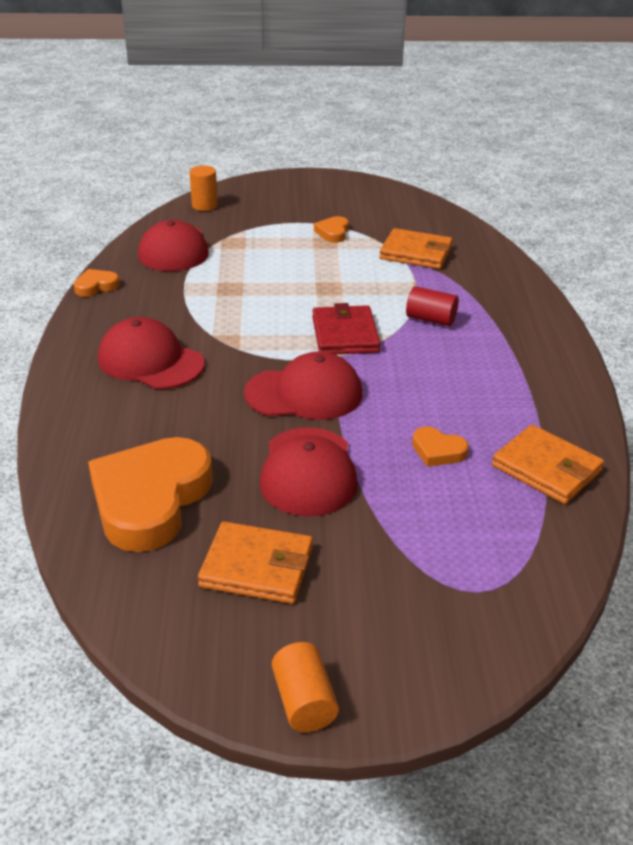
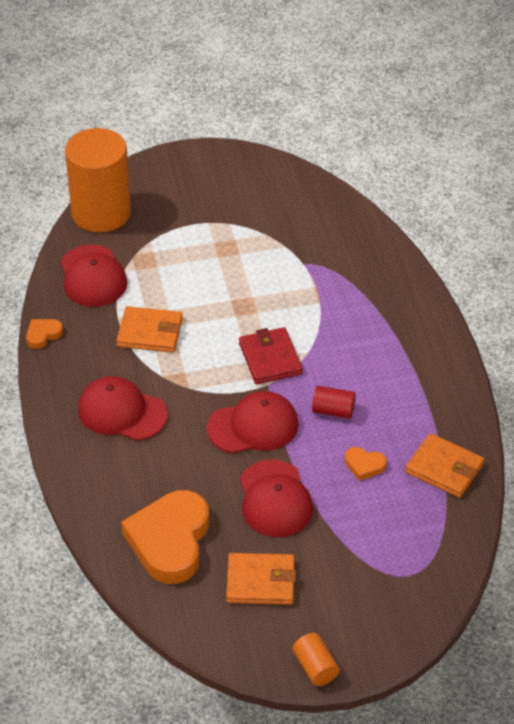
camera: 10 degrees left, 10 degrees up
(204, 205) = (101, 212): orange cylinder -> orange cylinder, size x2.43
(333, 233) = (230, 233): orange heart -> none
(416, 253) = (309, 250): orange wallet -> orange wallet (150, 332)
(431, 319) = (336, 330): red cylinder -> red cylinder (333, 411)

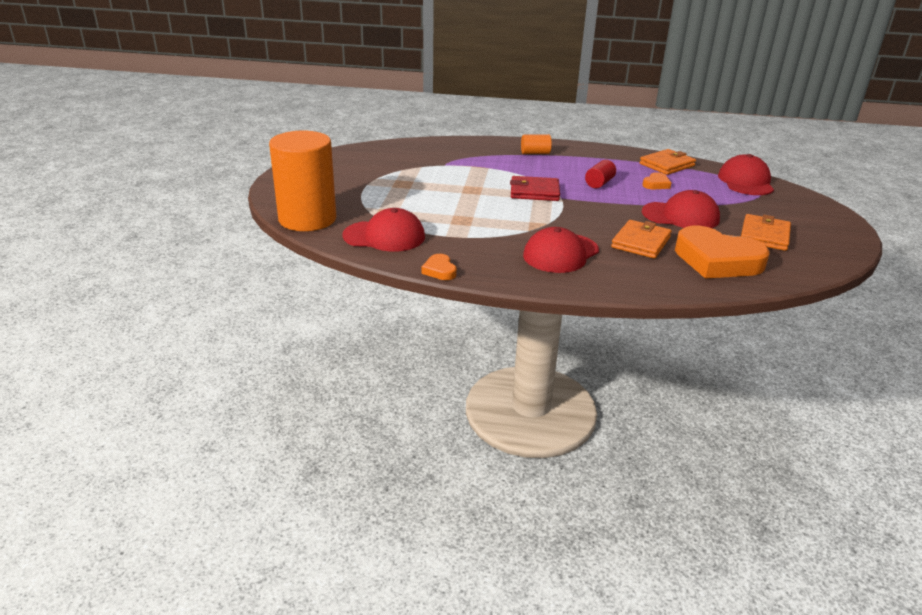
camera: 70 degrees left, 15 degrees down
(150, 332) = (473, 226): orange wallet -> orange wallet (641, 242)
(253, 426) = (602, 209): red cap -> red cap (745, 181)
(315, 667) = (848, 233): orange cylinder -> orange cylinder (535, 153)

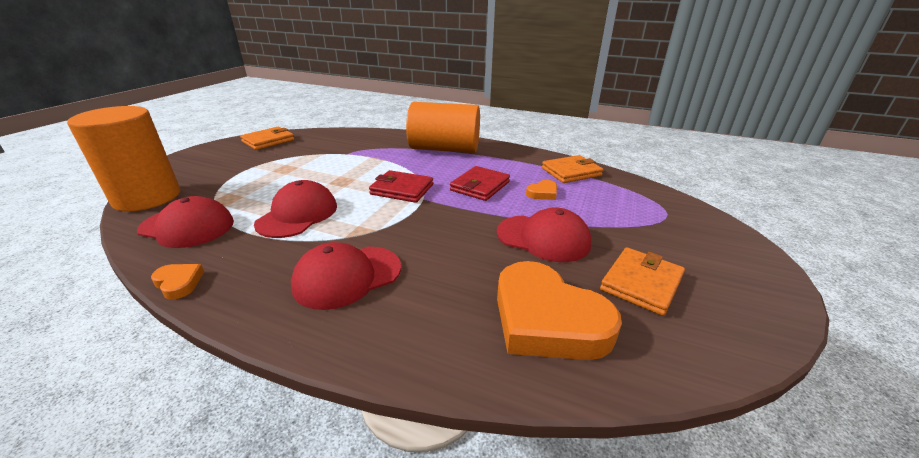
camera: 15 degrees right, 0 degrees up
(439, 270) = (179, 283): orange heart -> orange heart turned 135 degrees clockwise
(535, 153) = (444, 149): orange cylinder -> orange cylinder, size x2.43
(599, 183) = (480, 186): red cylinder -> red wallet
(641, 242) = (463, 272): orange wallet -> orange wallet (268, 141)
(745, 181) = (653, 200): red cap -> red cap (298, 214)

